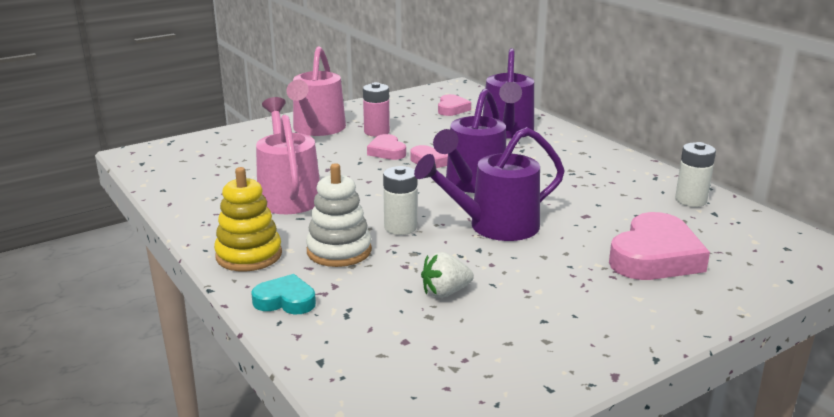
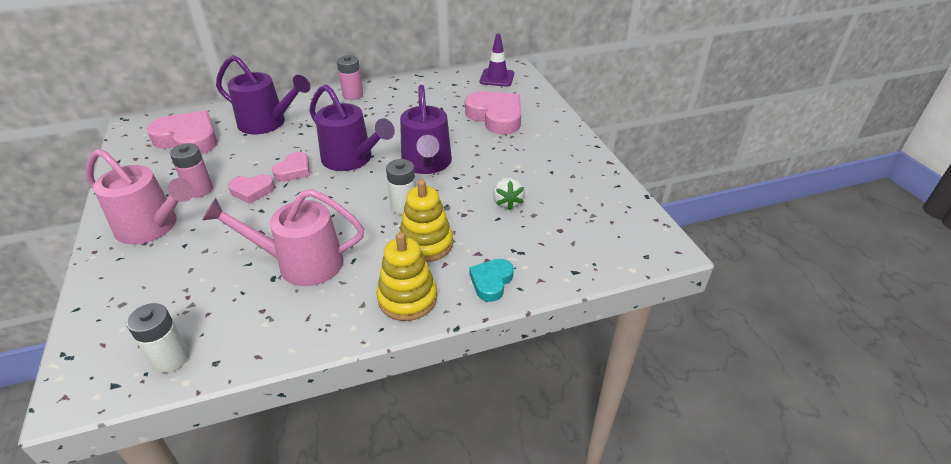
camera: 75 degrees left, 15 degrees up
(339, 251) = (426, 244): white stacking toy -> yellow stacking toy
(452, 109) = (188, 139): pink heart -> pink heart, size x1.83
(609, 158) = (353, 95): none -> pink battery
(690, 200) = (434, 86): white battery -> white battery (170, 358)
(776, 242) = (497, 78): none -> purple traffic cone

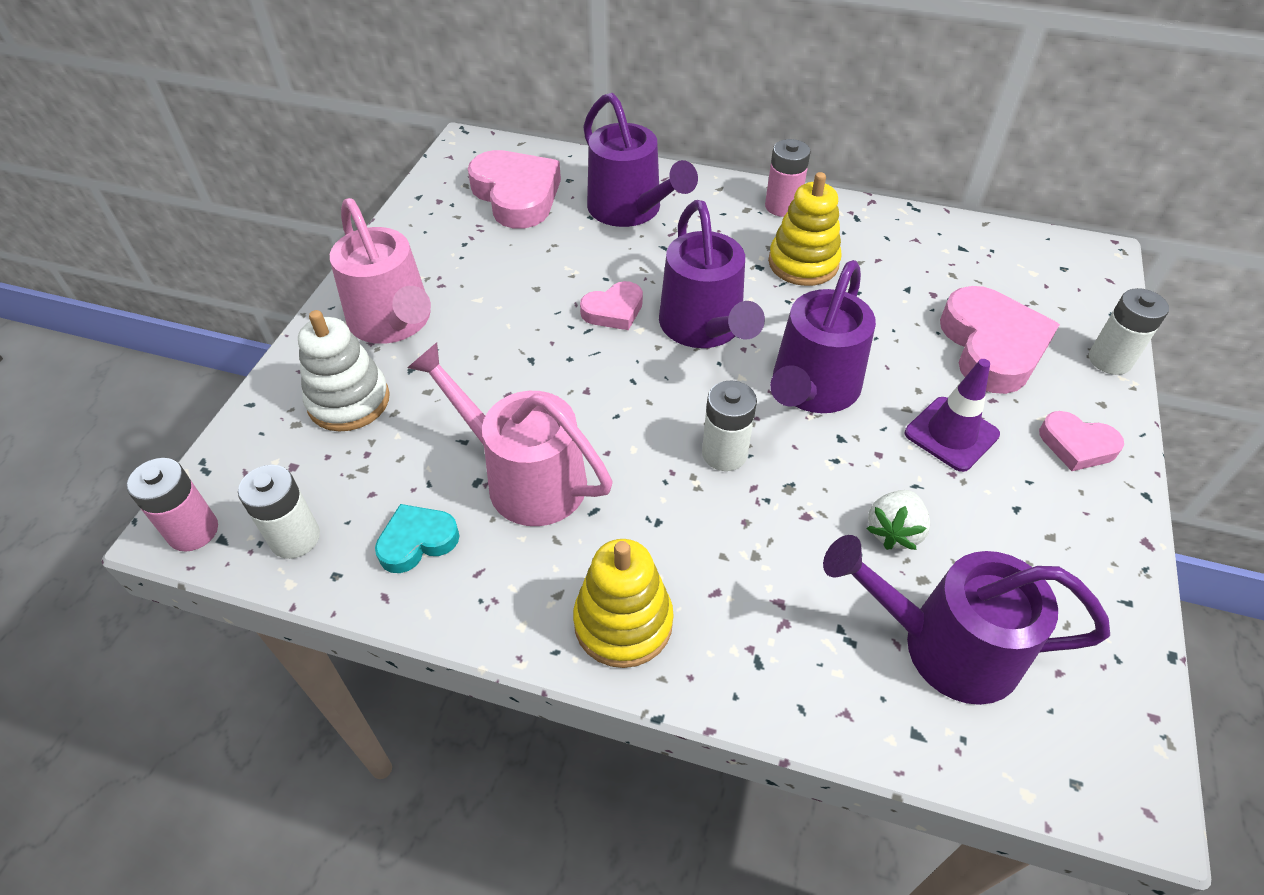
camera: 35 degrees right, 10 degrees up
(152, 277) = (349, 401): none -> white stacking toy
(199, 190) = (479, 288): pink battery -> pink battery (193, 531)
(252, 191) = (540, 321): pink heart -> pink heart (1076, 445)
(426, 244) = (712, 540): yellow stacking toy -> yellow stacking toy (803, 263)
(491, 282) = (764, 668): turquoise heart -> turquoise heart (417, 541)
(497, 78) = (1049, 265): purple traffic cone -> purple traffic cone (951, 434)
(547, 104) = (1109, 360): none -> white battery
(561, 234) = (944, 645): none -> purple watering can

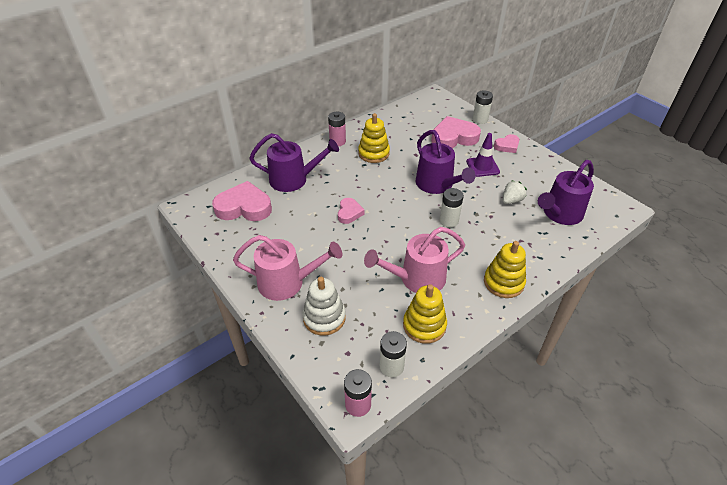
camera: 55 degrees left, 5 degrees down
(417, 541) = (424, 325): turquoise heart -> yellow stacking toy
(704, 328) = (383, 194): purple watering can -> none
(894, 531) = (511, 200): white strawberry -> white strawberry turned 105 degrees counterclockwise
(991, 347) = (453, 137): pink heart -> pink heart turned 45 degrees counterclockwise

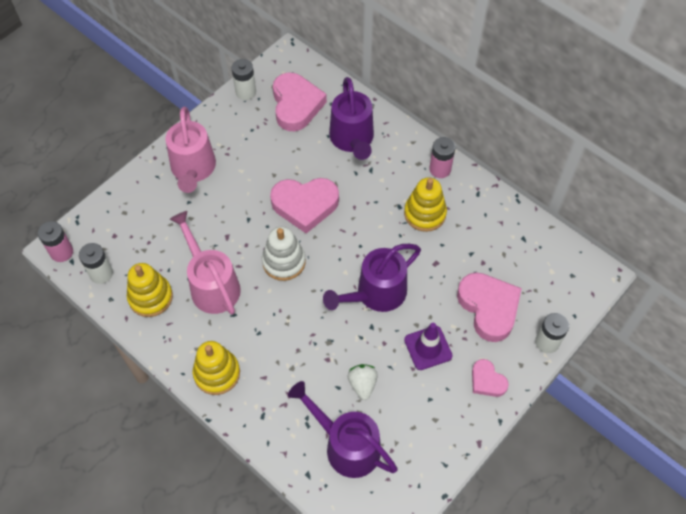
camera: 80 degrees right, 15 degrees up
(324, 318) = (152, 209): white stacking toy -> white stacking toy (284, 262)
(349, 213) = (305, 205): pink heart -> pink heart, size x1.83
(449, 221) = (310, 311): white battery -> white battery (245, 92)
(511, 200) = (362, 384): white strawberry -> white strawberry turned 135 degrees counterclockwise

